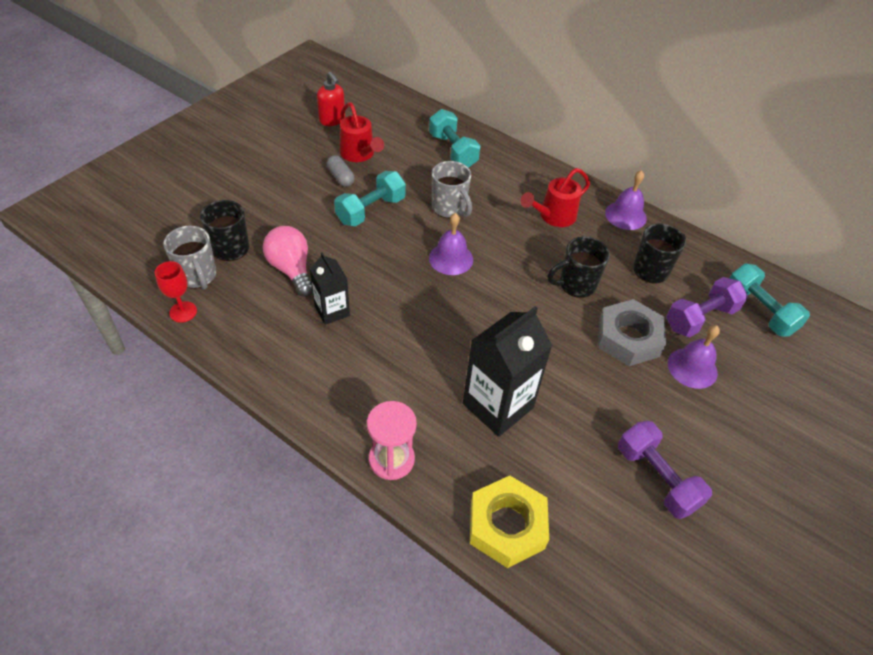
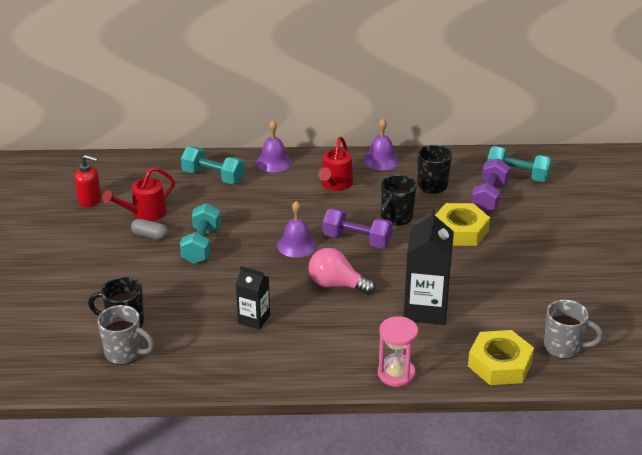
camera: 35 degrees left, 15 degrees down
(183, 312) = (144, 380): red goblet -> none
(291, 269) = (191, 311): pink light bulb -> pink light bulb (336, 285)
(359, 154) = (144, 213): red watering can -> red watering can turned 120 degrees clockwise
(449, 208) = (257, 215): grey mug -> grey mug (563, 348)
(628, 338) = (460, 230): grey nut -> yellow nut
(656, 478) = (552, 293): purple dumbbell -> purple dumbbell (357, 240)
(692, 368) = (512, 226): purple bell -> purple bell (273, 162)

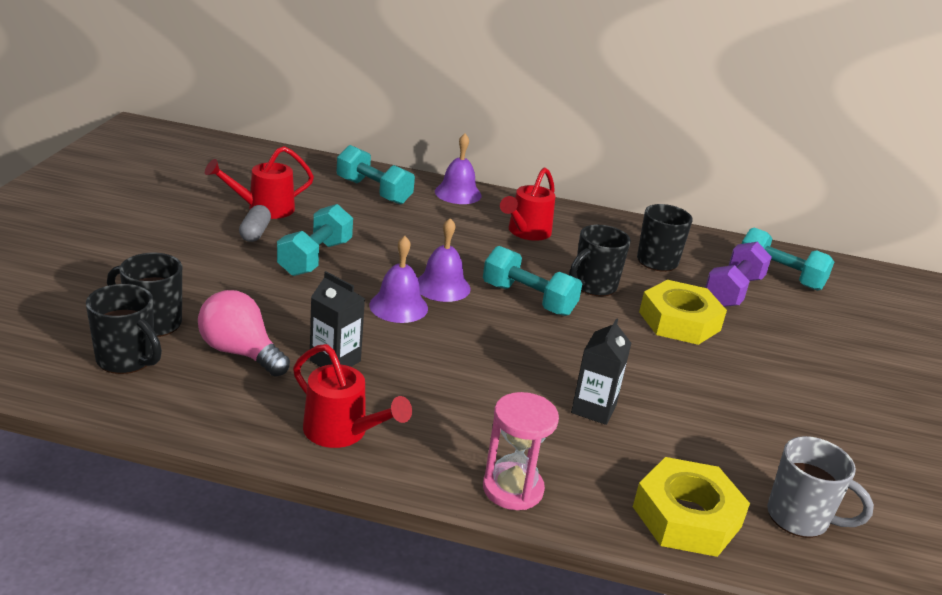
camera: 10 degrees right, 5 degrees down
(90, 200) = (206, 181): red soap dispenser -> none
(125, 354) = (127, 360): grey mug -> black mug
(150, 235) = (255, 233): grey capsule -> grey capsule turned 60 degrees clockwise
(282, 365) = (342, 432): none -> red watering can
(336, 285) = (475, 346): pink light bulb -> pink light bulb (240, 352)
(357, 240) = (528, 299): purple dumbbell -> turquoise dumbbell
(381, 160) = (598, 220): purple bell -> purple bell (398, 306)
(425, 309) = (593, 409): black carton -> black carton, size x0.58

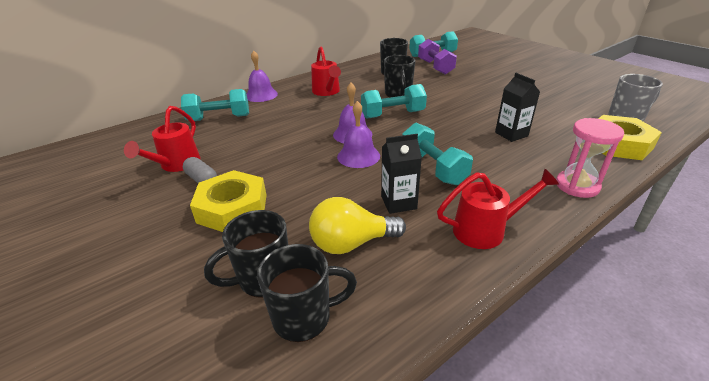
camera: 45 degrees left, 5 degrees up
(240, 352) = (351, 243): pink light bulb -> yellow light bulb
(315, 258) = (267, 166): turquoise dumbbell -> turquoise dumbbell (433, 168)
(679, 321) = (449, 86): yellow nut -> yellow nut (232, 208)

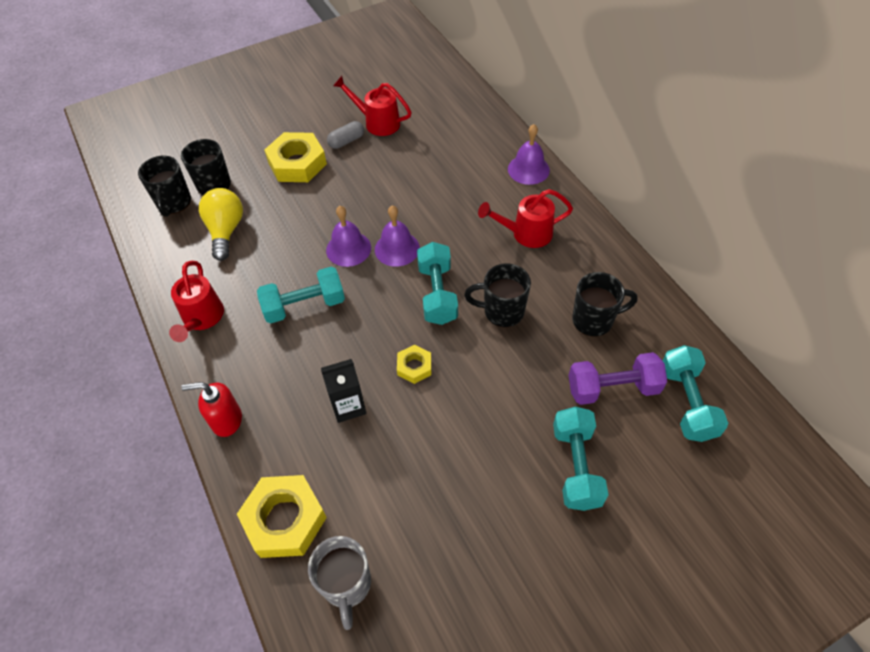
camera: 100 degrees right, 20 degrees up
(219, 118) = (468, 139): turquoise dumbbell -> turquoise dumbbell (576, 466)
(398, 202) = (261, 267): black carton -> none
(460, 116) = (414, 367): none -> yellow nut
(577, 186) = (226, 420): pink hourglass -> red soap dispenser

